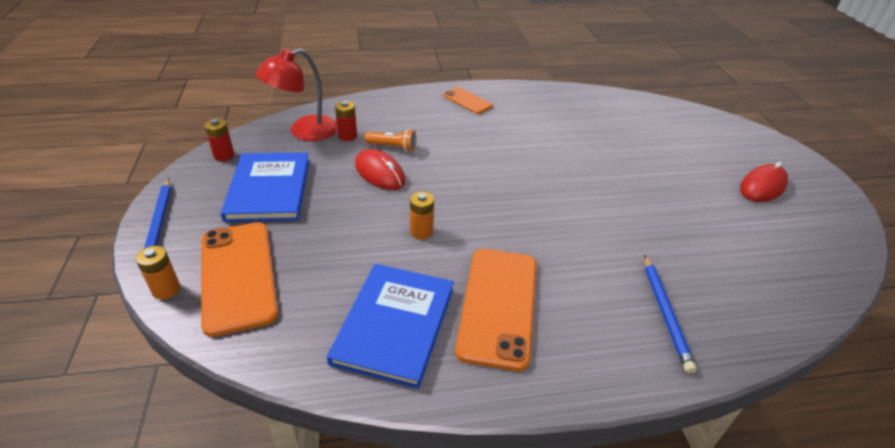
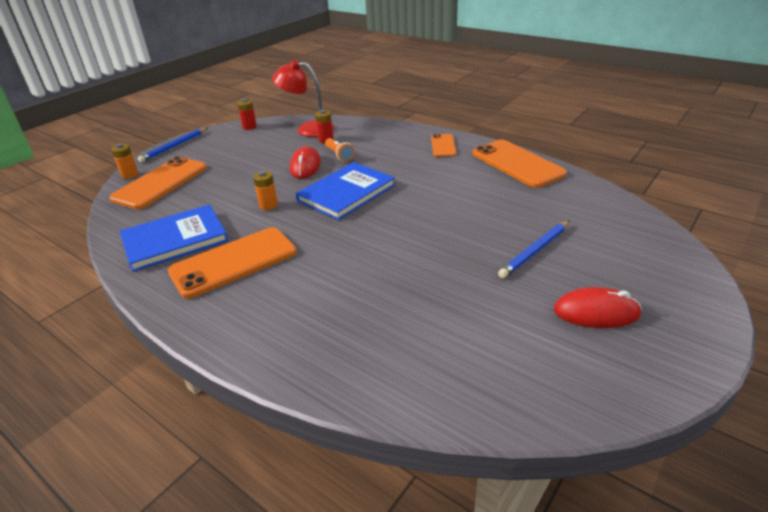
camera: 50 degrees right, 5 degrees down
(269, 189) = (239, 151): blue book -> blue book (346, 193)
(547, 96) = (517, 164): none -> orange phone
(665, 313) = (315, 330): blue pencil -> blue pencil (535, 251)

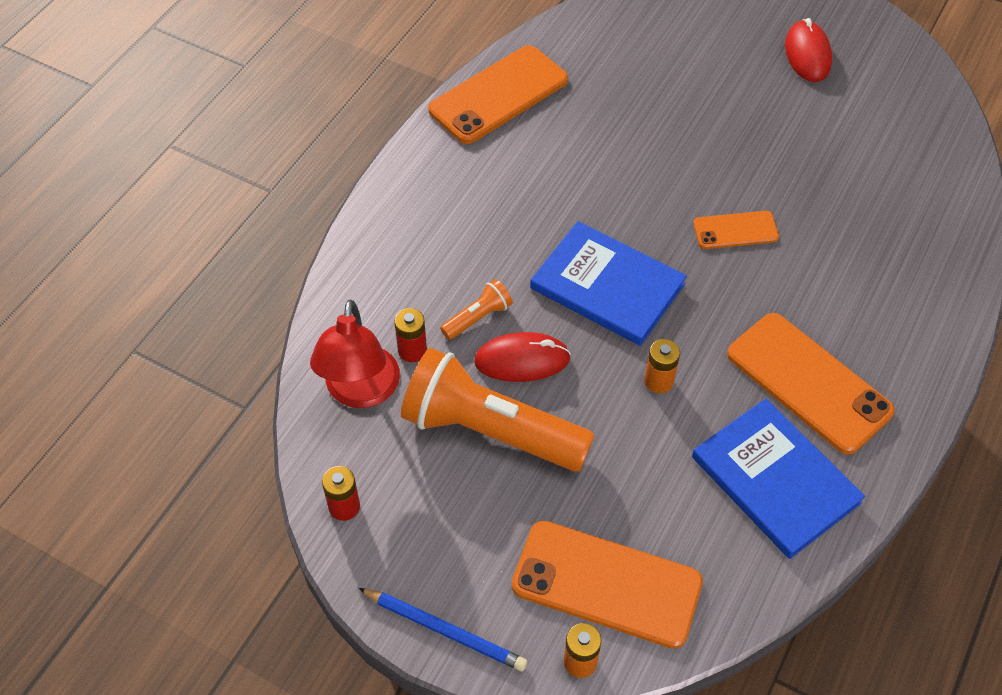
camera: 100 degrees left, 20 degrees up
(267, 157) = (490, 431): none -> orange flashlight
(443, 145) = (438, 179): orange phone -> orange phone (735, 230)
(535, 251) = (715, 89): blue pencil -> none

